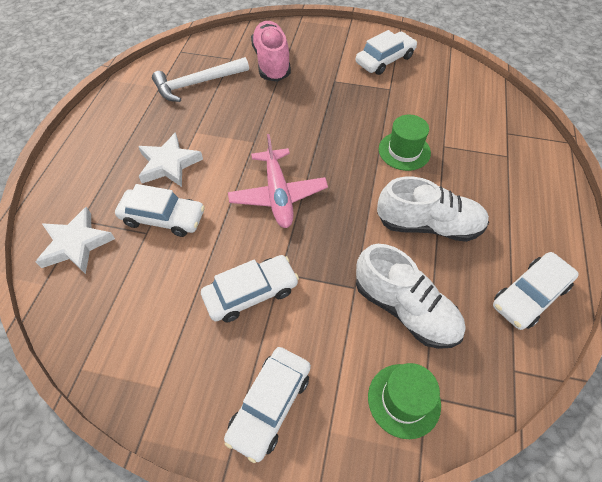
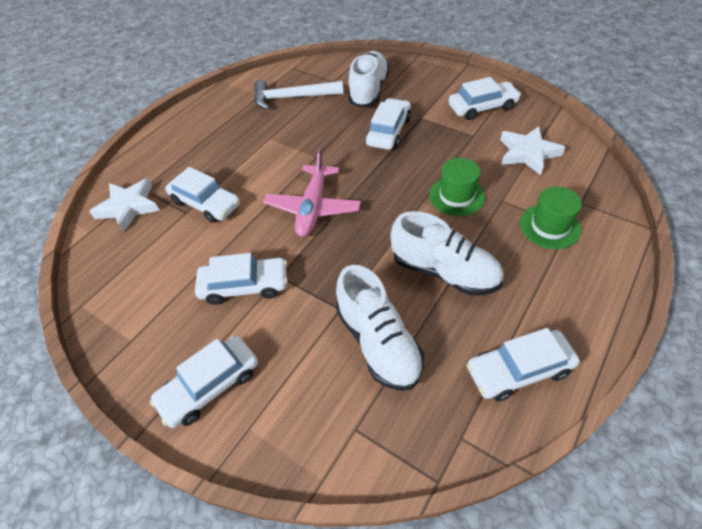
camera: 25 degrees right, 5 degrees down
(169, 164) = (233, 160): white star -> white star (528, 153)
(271, 62) = (369, 91): pink shoe -> white shoe
(312, 100) = (389, 131): none -> white car
(404, 400) = (332, 425): green hat -> green hat (549, 226)

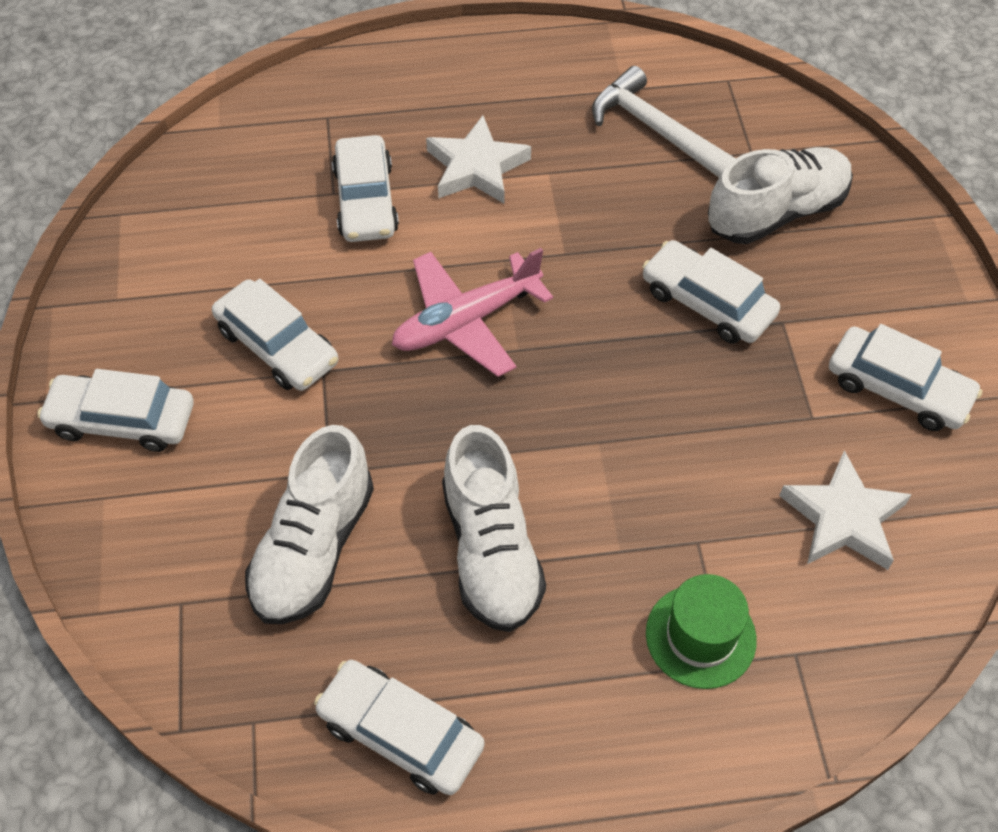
camera: 45 degrees right, 5 degrees up
(128, 207) = (287, 130): white star -> white star (476, 167)
(389, 131) = (707, 302): white car -> white car turned 120 degrees counterclockwise
(456, 196) = (651, 478): green hat -> none

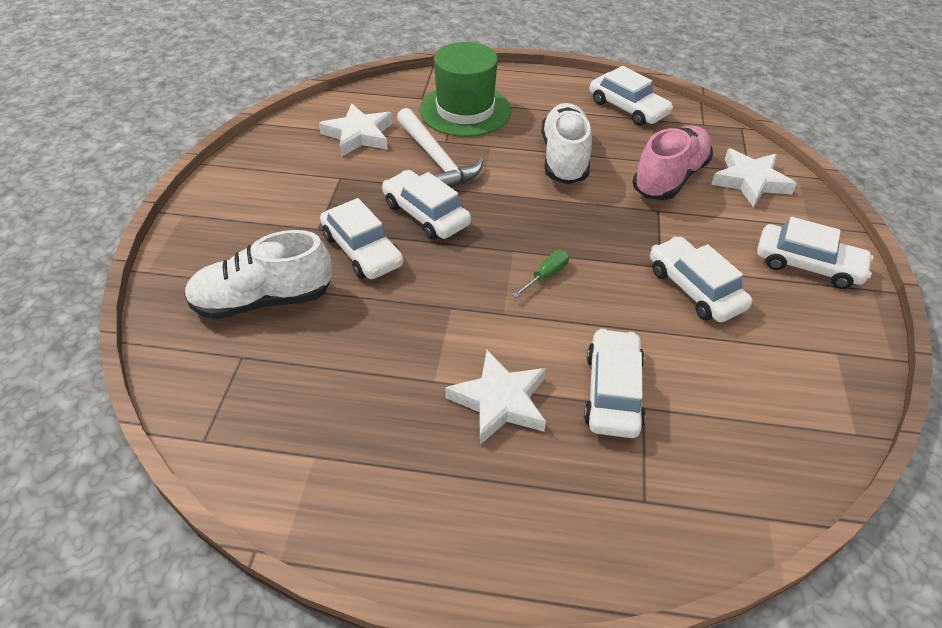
camera: 165 degrees left, 10 degrees down
(181, 575) = (750, 181): none -> white star
(314, 548) = (670, 178): white shoe -> pink shoe
(466, 321) = (546, 275): pink plane -> green screwdriver
(659, 132) = (310, 396): white hammer -> white hammer (436, 159)
(700, 636) = (465, 110): green hat -> green hat, size x1.57
(898, 389) = (276, 180): white car -> white car (426, 214)

